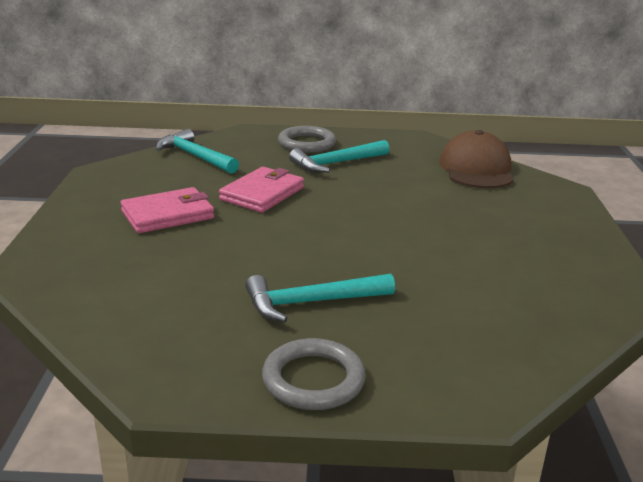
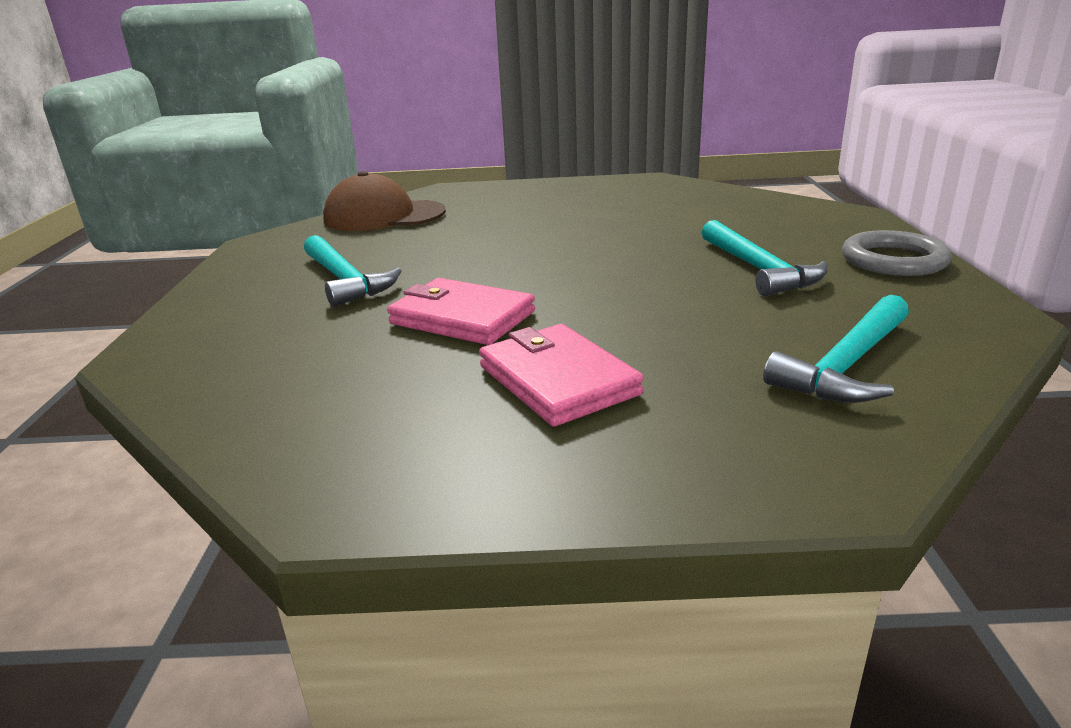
camera: 90 degrees left, 0 degrees up
(195, 156) = (270, 394): turquoise hammer -> turquoise hammer (847, 365)
(307, 143) = (245, 304): grey ring -> none

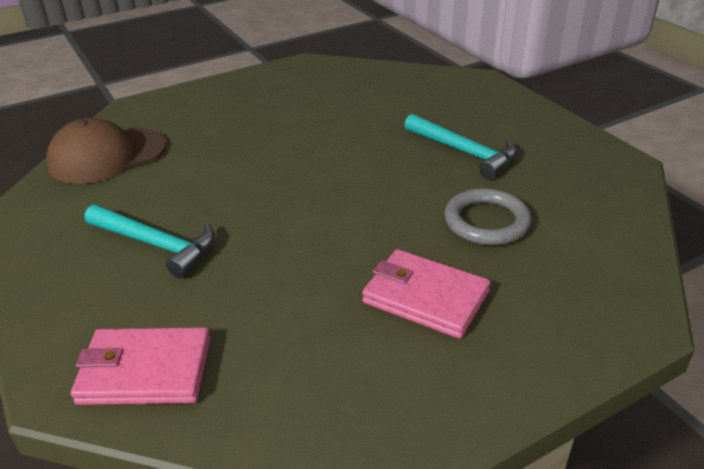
camera: 30 degrees left, 10 degrees up
(462, 318) = (300, 258): pink wallet -> pink wallet (145, 371)
(847, 365) = (579, 228): turquoise hammer -> none
(893, 260) = (537, 123): grey ring -> grey ring (486, 221)

